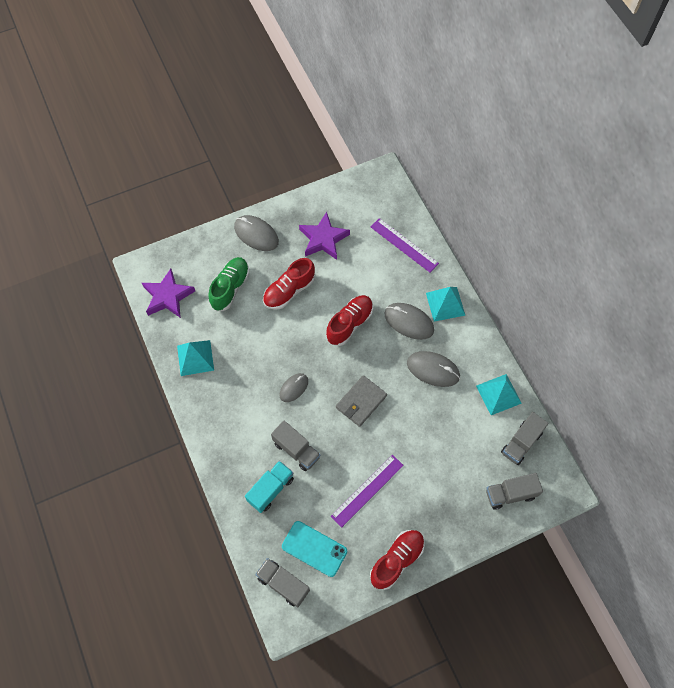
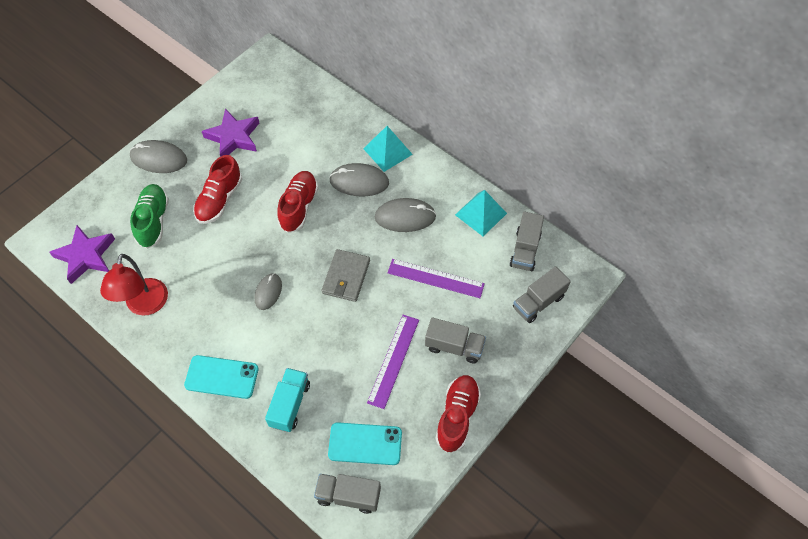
camera: 25 degrees left, 5 degrees down
(195, 358) = (145, 305): turquoise pyramid -> red lamp
(229, 443) = (221, 377): none -> turquoise phone
(296, 450) = (299, 352): grey truck -> grey truck (454, 346)
(404, 245) = (320, 113): purple ruler -> purple ruler (435, 278)

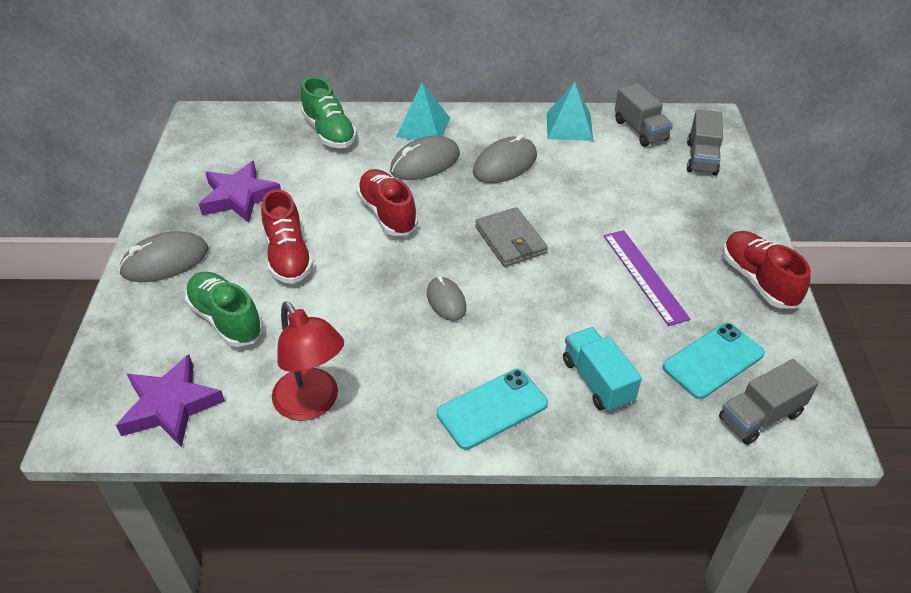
camera: 40 degrees left, 15 degrees down
(328, 118) = (329, 132): none -> green shoe
(435, 278) = (594, 192): purple ruler -> none
(454, 346) = (681, 231): grey truck -> none

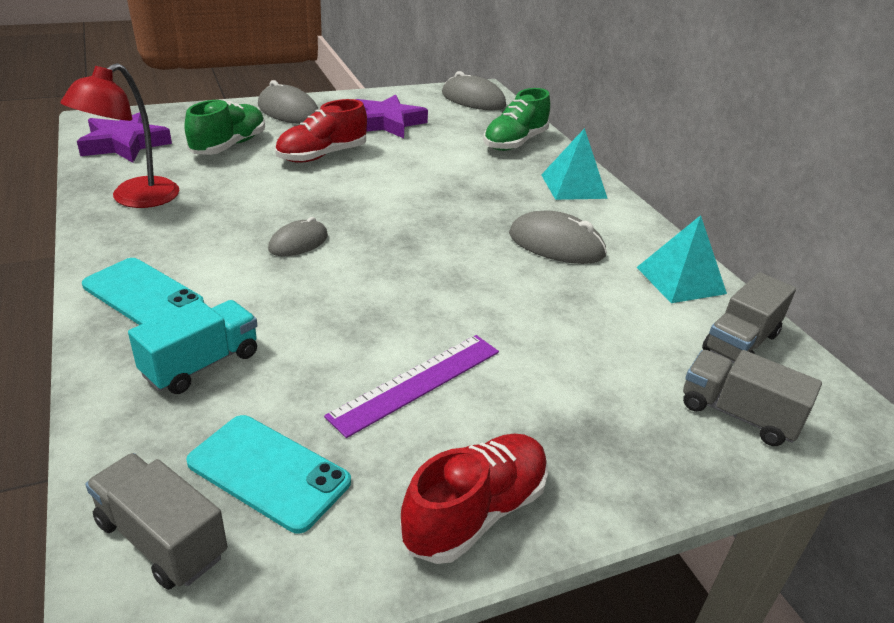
camera: 65 degrees right, 10 degrees down
(387, 214) = (414, 190): red shoe -> none
(425, 162) = (513, 196): grey mouse -> grey mouse (473, 99)
(510, 240) = (421, 267): grey wallet -> none
(701, 158) = (738, 414): grey truck -> grey truck turned 45 degrees clockwise

